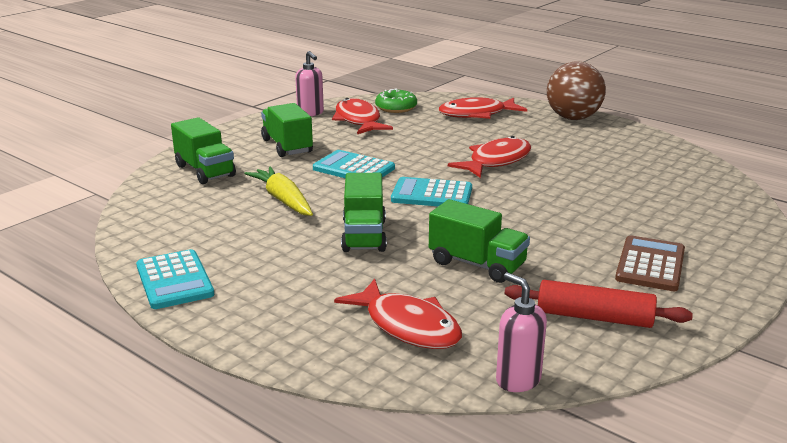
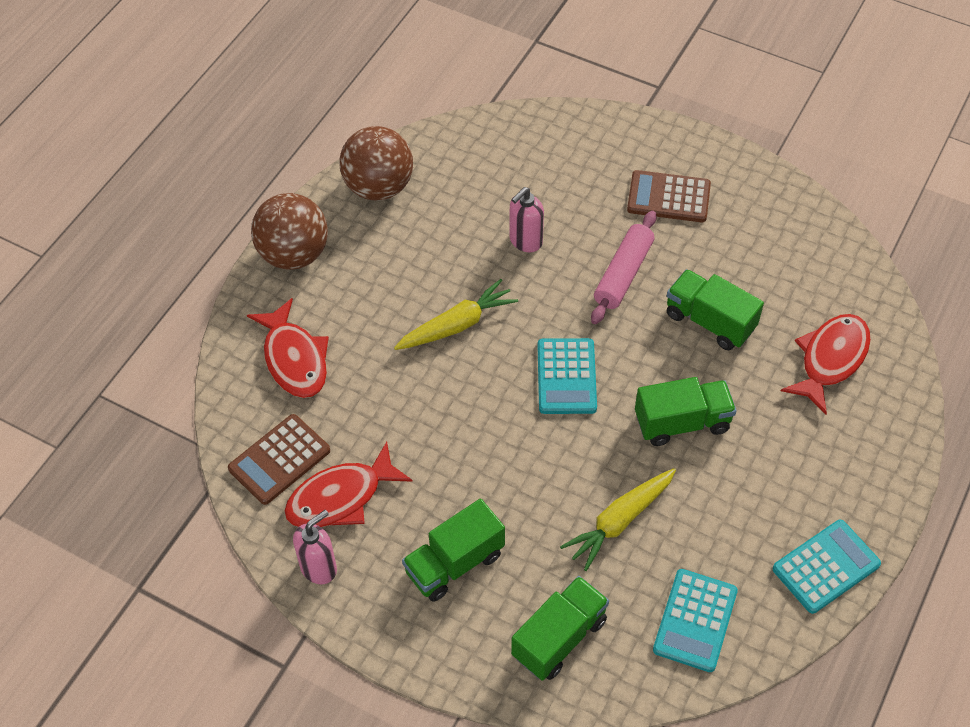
camera: 100 degrees left, 30 degrees up
(353, 168) = (512, 468): turquoise calculator -> turquoise calculator (695, 620)
(396, 108) = (279, 460): green donut -> brown calculator
(477, 264) = (709, 321): green truck -> green truck turned 75 degrees counterclockwise
(496, 161) = (457, 325): red fish -> yellow carrot
(517, 380) = (873, 281): pink soap dispenser -> pink soap dispenser (525, 241)
(543, 230) = (623, 274): none -> pink rolling pin
(594, 317) = (769, 236): red rolling pin -> none
(645, 145) = (378, 187): none -> brown ball

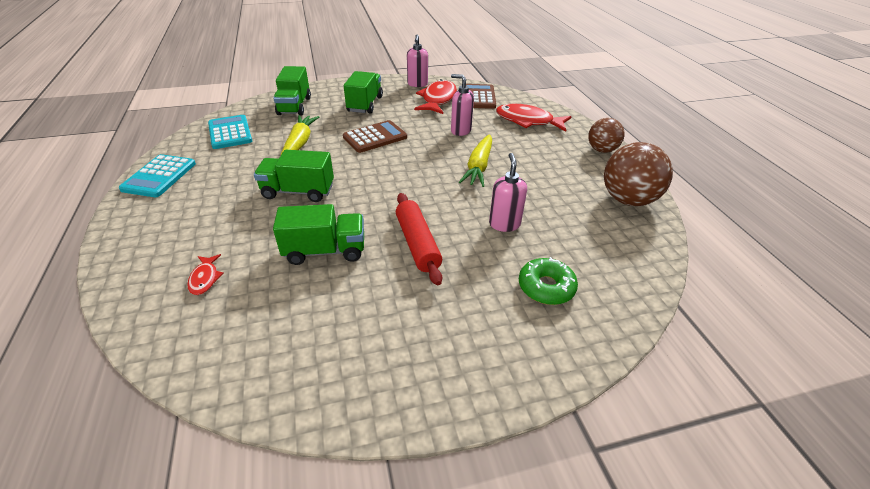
camera: 135 degrees right, 15 degrees down
(294, 254) = (601, 150): brown ball -> brown ball, size x0.63
(399, 401) = (460, 131): none -> pink soap dispenser
(566, 377) = (390, 177): turquoise calculator -> none
(567, 171) = (546, 287): none -> green donut
(623, 274) = (417, 243): pink rolling pin -> red rolling pin
(668, 197) = (446, 321): brown calculator -> brown calculator (375, 137)
(682, 422) = (298, 191): green truck -> green truck turned 60 degrees clockwise
(830, 360) = (205, 278): red fish -> red fish, size x0.49

